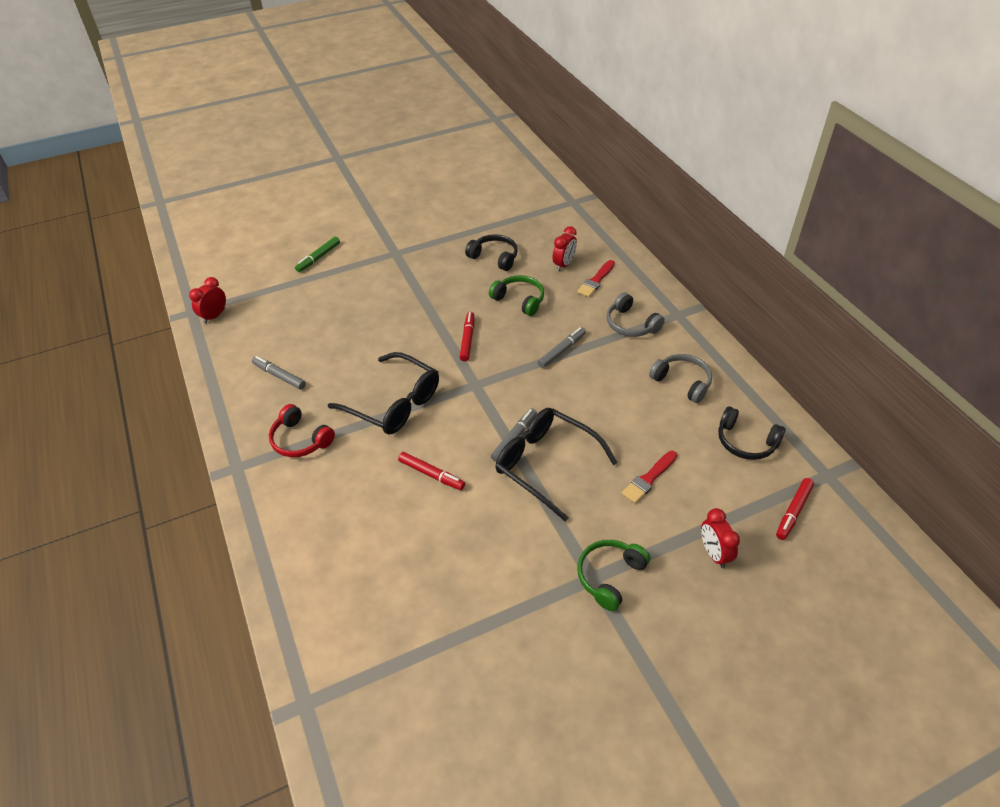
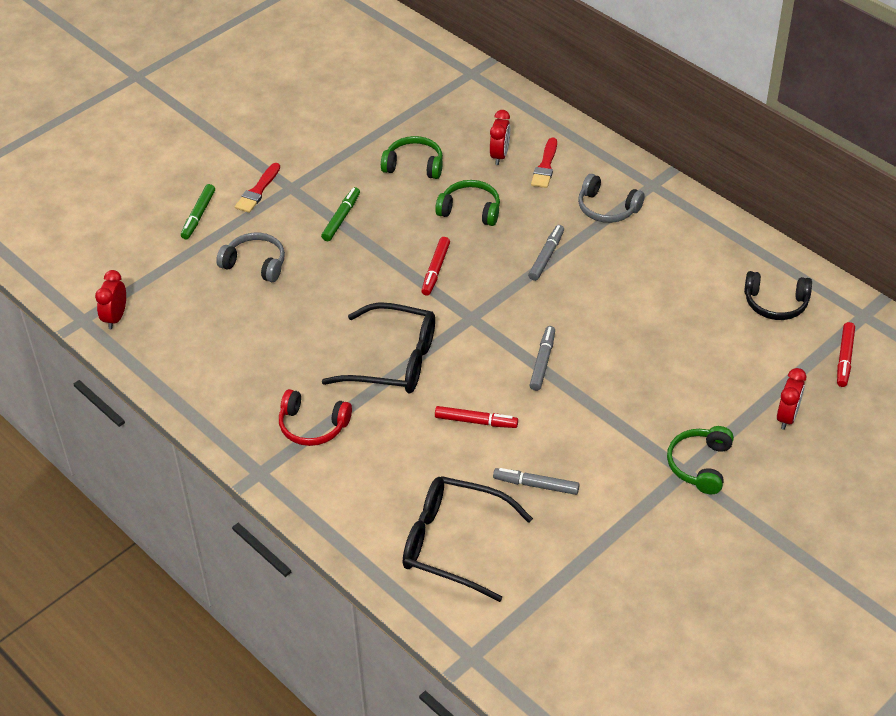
camera: 20 degrees left, 0 degrees up
(279, 376) = (243, 365): grey marker -> grey marker (536, 485)
(418, 283) = (341, 218): none -> green marker
(467, 339) = (435, 270): red marker -> red marker turned 150 degrees counterclockwise
(494, 257) = (414, 165): black headphones -> green headphones
(546, 464) = (589, 379): black glasses -> black glasses (454, 543)
(649, 478) = (697, 365): red brush -> red brush (258, 191)
(682, 382) = (688, 258): grey headphones -> grey headphones (255, 264)
(714, 553) = (787, 417): red clock -> red clock turned 120 degrees counterclockwise

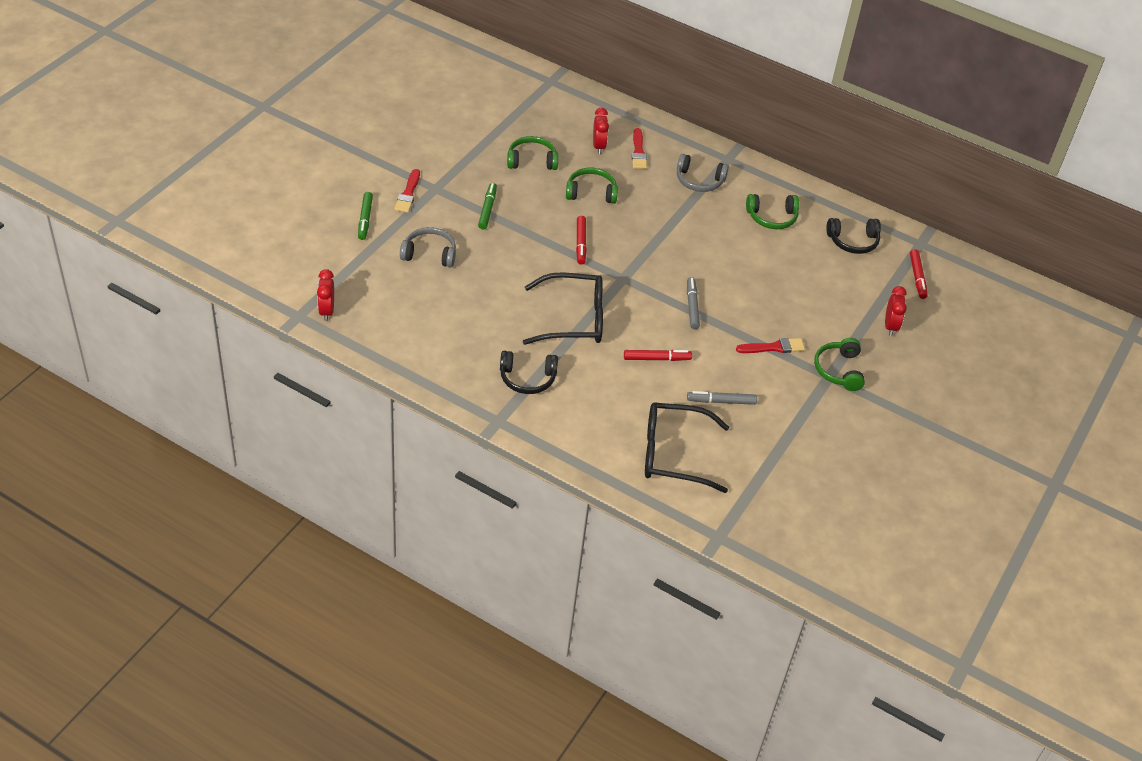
camera: 20 degrees left, 0 degrees up
(312, 426) = (527, 378): red headphones -> black headphones
(546, 256) = (665, 223): grey marker -> none
(626, 425) = (773, 347): none -> red brush
(682, 262) = (772, 217): none -> green headphones

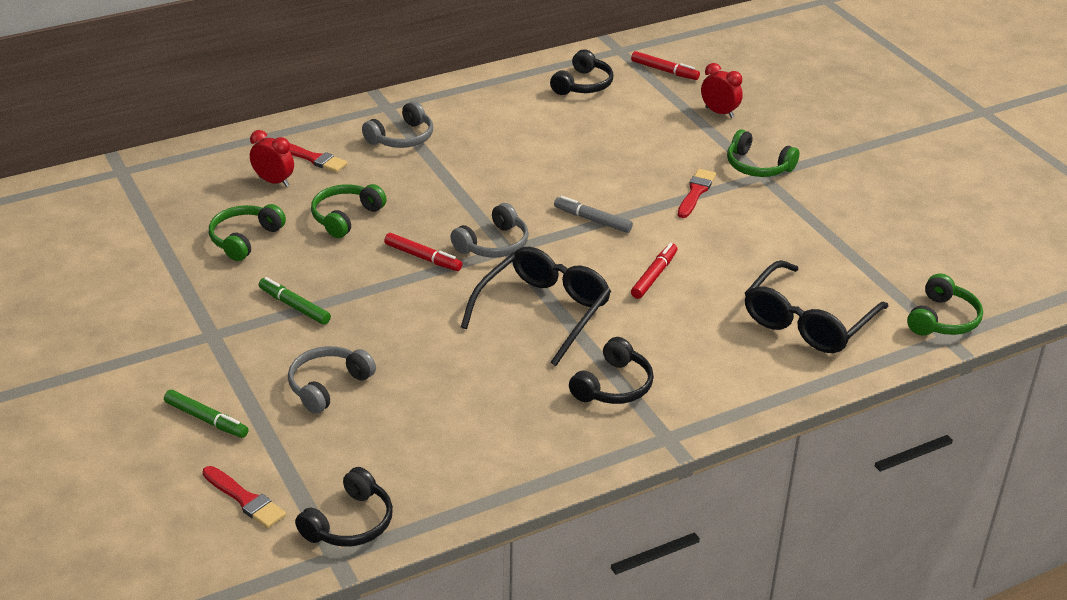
camera: 55 degrees left, 10 degrees down
(327, 311) = (350, 523): red clock -> black headphones
(408, 193) = (197, 362): red brush -> red brush (245, 499)
(622, 269) = (493, 244): none -> grey headphones
(721, 401) = (750, 258): grey marker -> none
(772, 217) = (503, 116): green headphones -> green headphones (942, 319)

